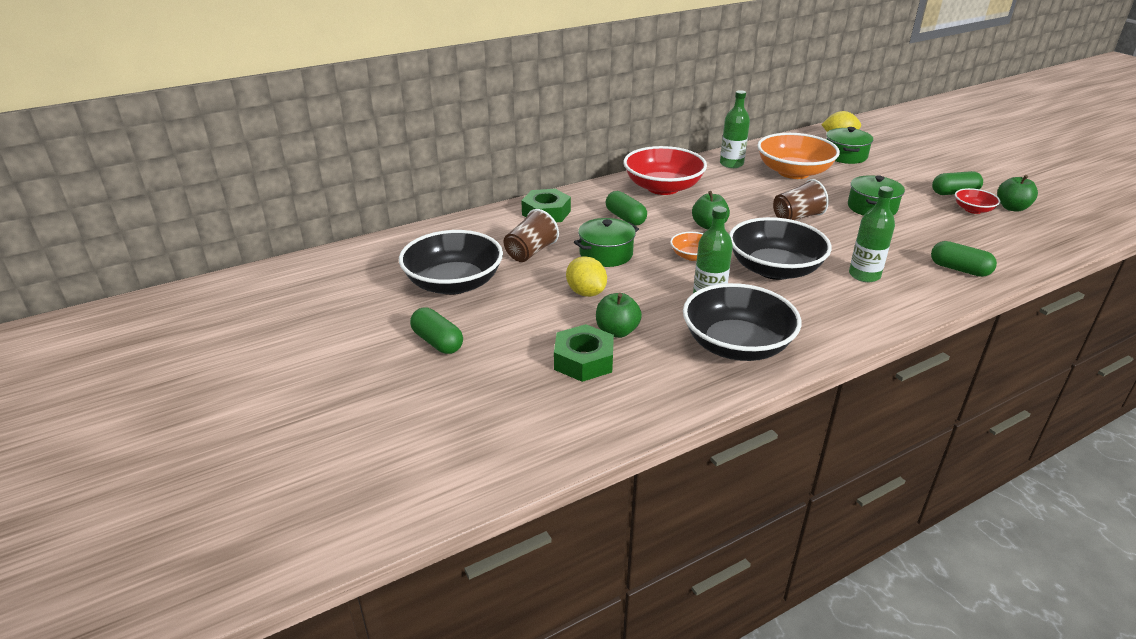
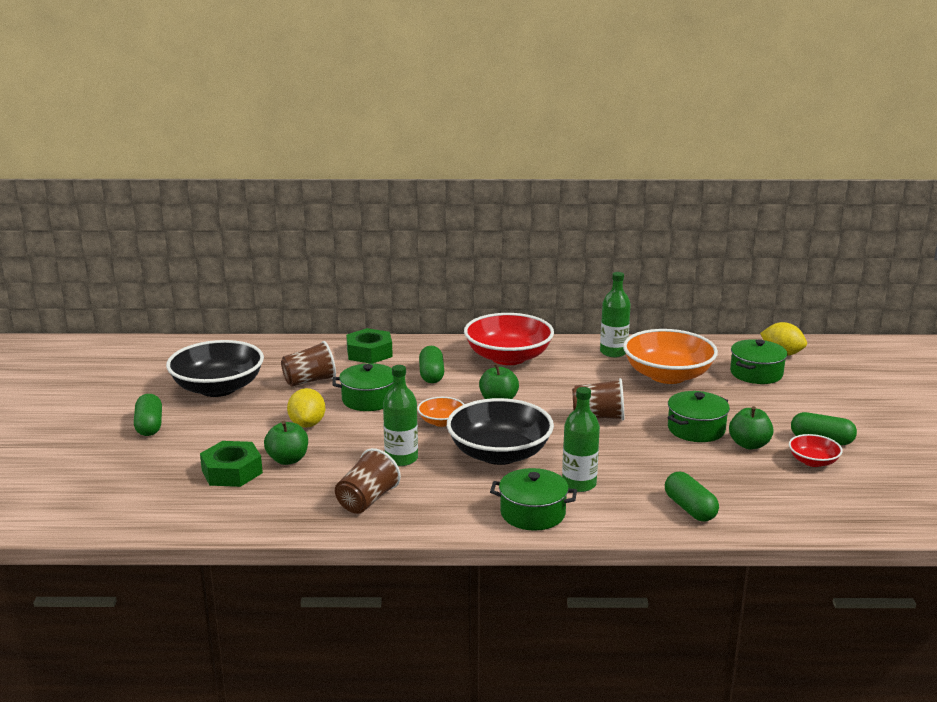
camera: 30 degrees right, 10 degrees down
(736, 345) = (367, 500): black bowl -> brown cup
(870, 310) = (532, 513): none -> green pot
(1012, 208) = (866, 472): green apple -> green apple (749, 444)

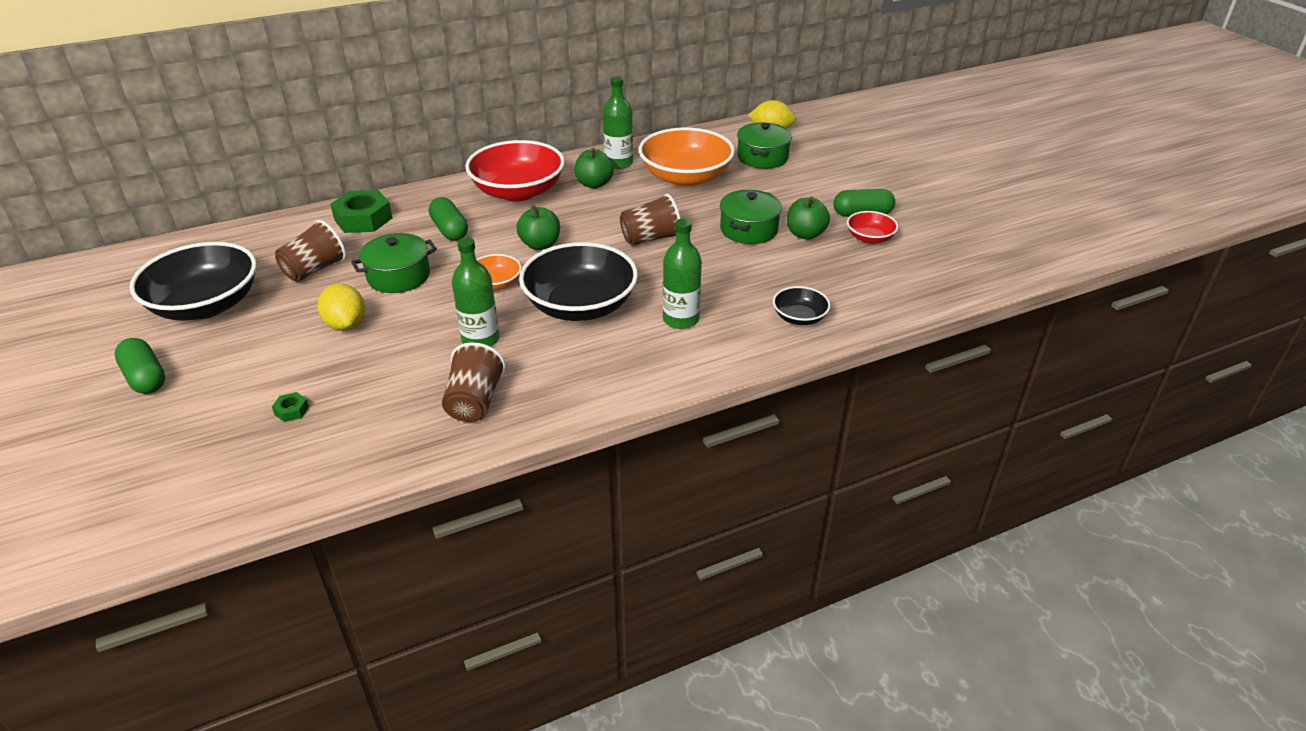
camera: 25 degrees left, 15 degrees up
(232, 472) = (292, 410): green nut -> green nut, size x0.44
(288, 459) = (351, 376): green apple -> green apple (594, 184)
(532, 513) = (658, 366): green pot -> none
(690, 508) = (799, 317): green capsule -> black bowl

